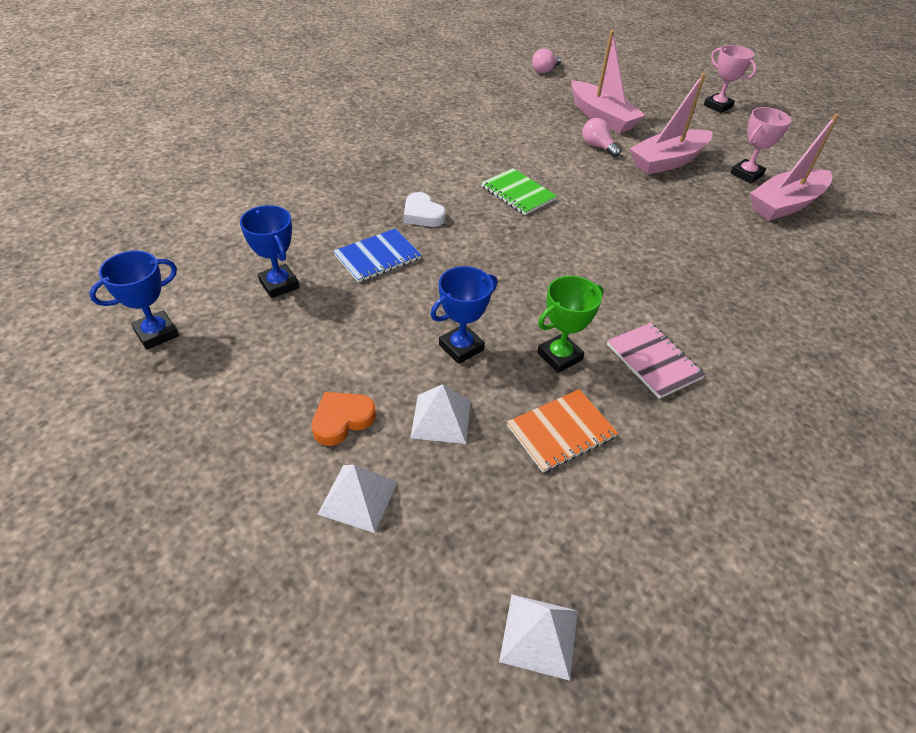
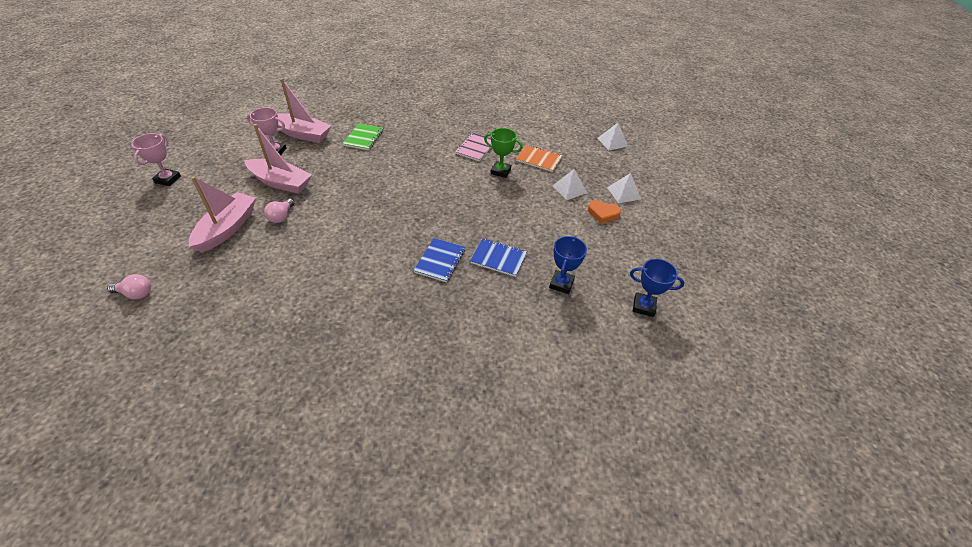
camera: 125 degrees left, 0 degrees up
(422, 214) = (440, 261): white heart -> blue notebook
(461, 347) = (527, 199): blue trophy -> none
(518, 193) = (377, 230): green notebook -> green notebook (363, 138)

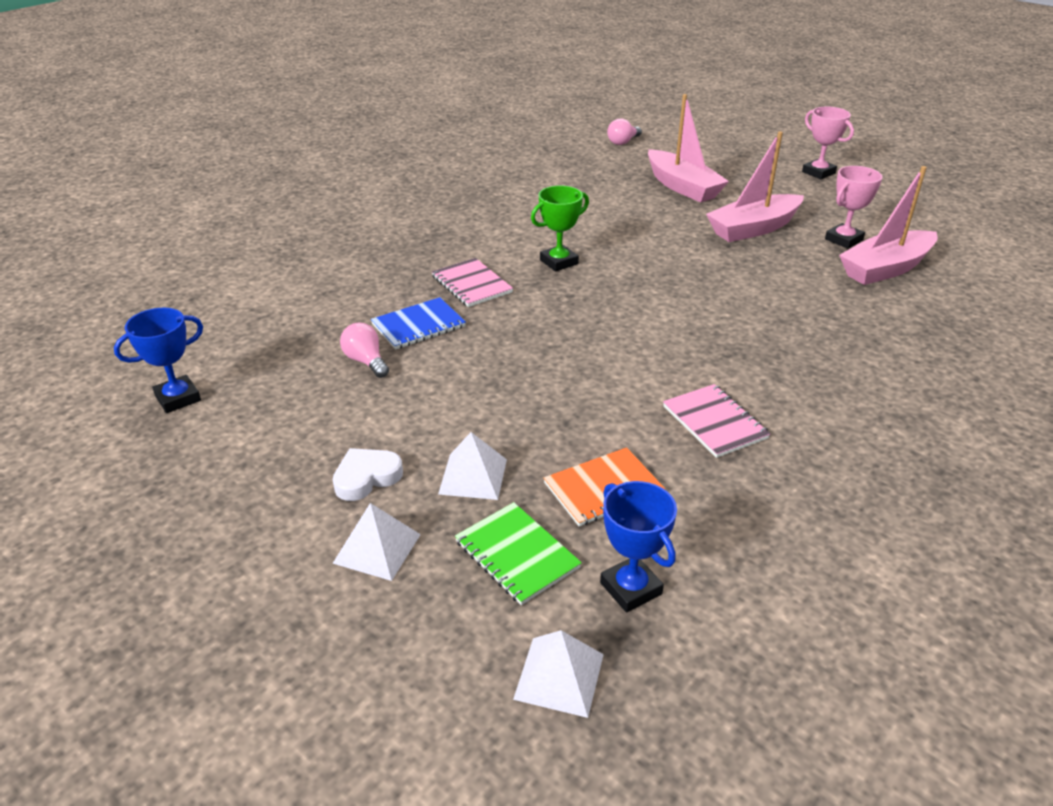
camera: 130 degrees right, 10 degrees down
(281, 217) = (674, 215): pink light bulb -> pink light bulb (366, 361)
(363, 138) = (838, 316): green notebook -> green notebook (517, 554)
(440, 261) = (472, 284): blue notebook -> pink notebook
(500, 171) = (609, 418): green trophy -> green trophy (559, 262)
(561, 284) = (310, 352): blue trophy -> blue trophy (630, 588)
(603, 214) = (366, 477): orange heart -> white heart

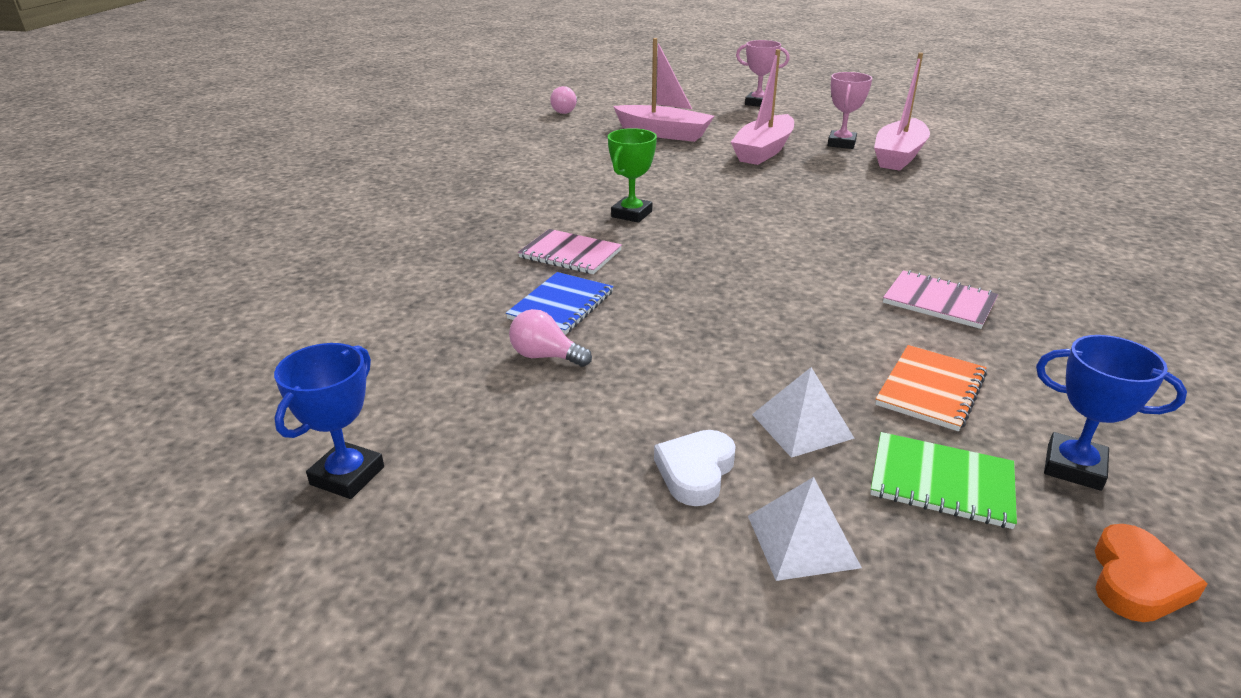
camera: 30 degrees left, 5 degrees down
(559, 676) = (1136, 581): white pyramid -> orange heart

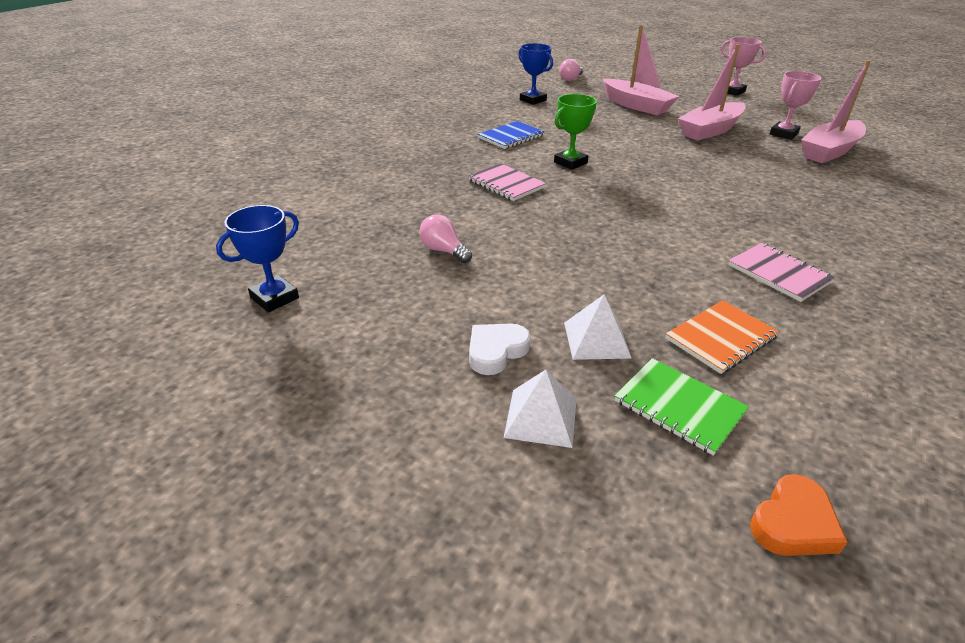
camera: 20 degrees right, 5 degrees up
(561, 305) = (477, 218): blue notebook -> blue notebook (511, 137)
(1073, 467) = (803, 425): blue trophy -> blue trophy (533, 100)

